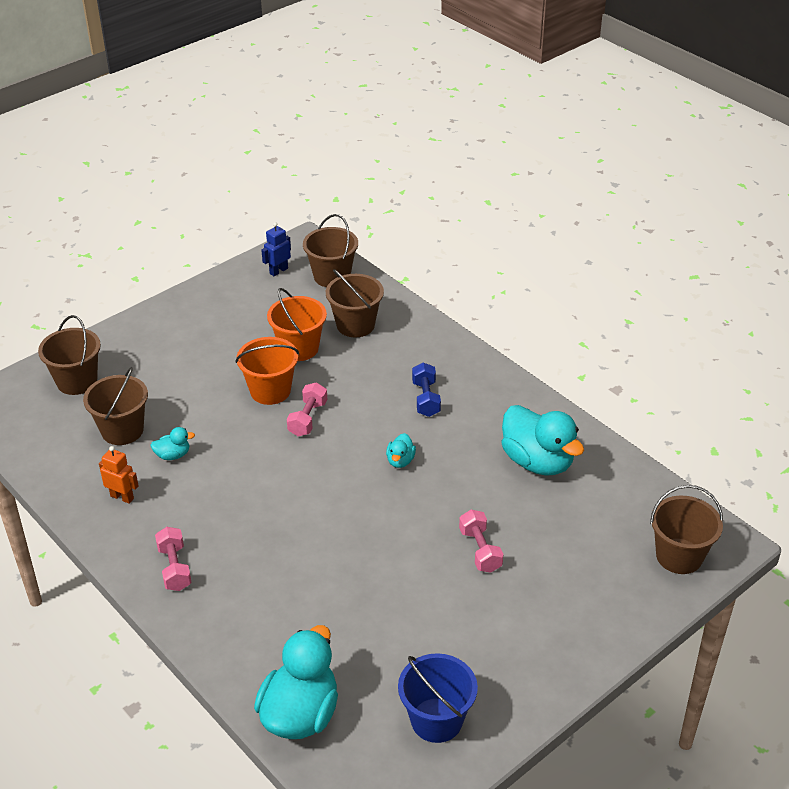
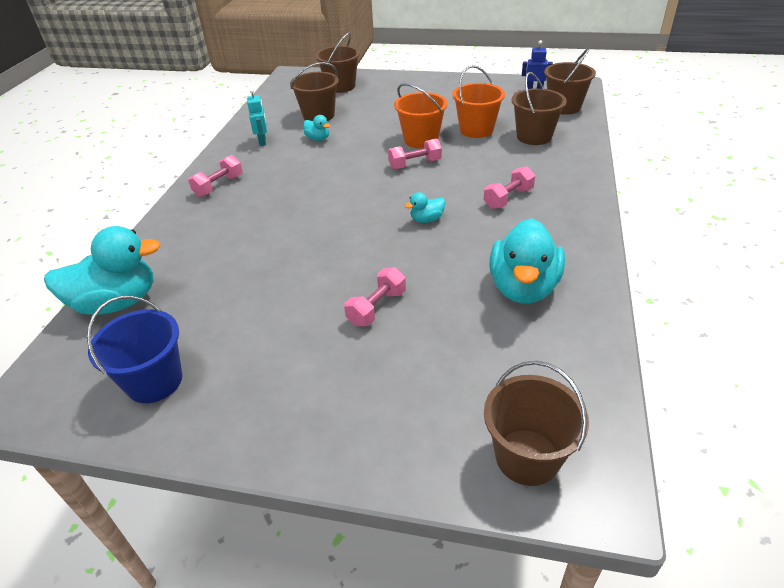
camera: 55 degrees right, 0 degrees up
(122, 497) = (262, 141): orange robot -> turquoise robot
(426, 399) = (508, 198): blue dumbbell -> pink dumbbell

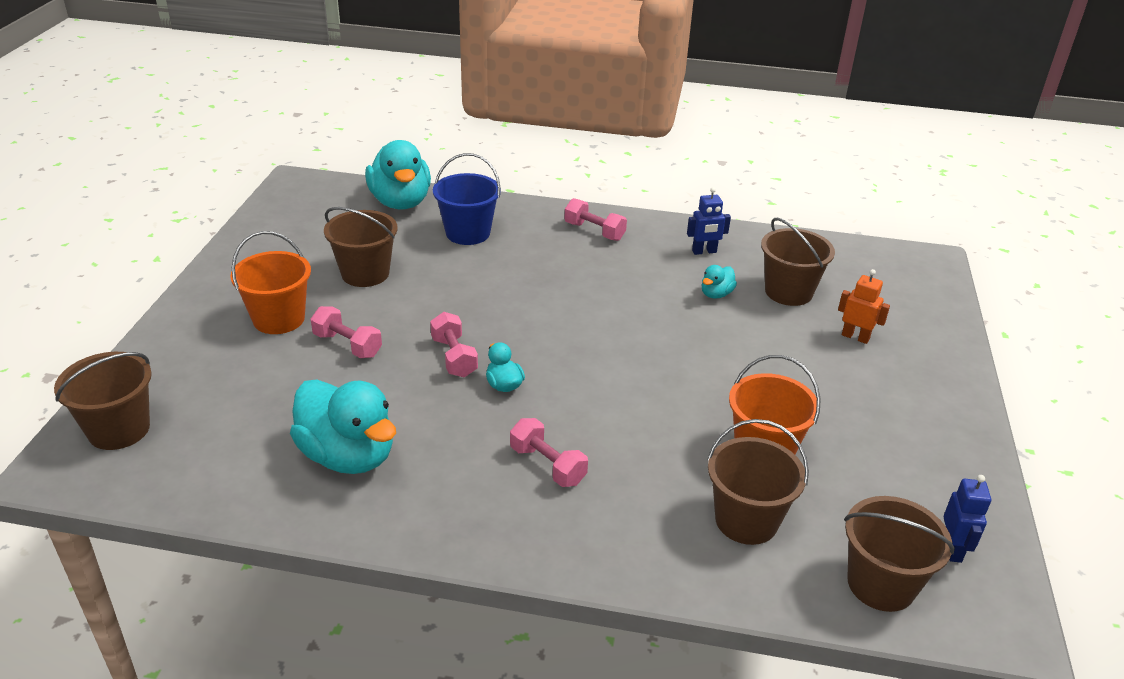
camera: 85 degrees right, 5 degrees down
(154, 381) = (295, 233): blue bucket -> blue bucket (468, 233)
(262, 141) = (704, 252): turquoise robot -> blue robot
(340, 86) = (898, 309): brown bucket -> brown bucket (365, 273)
(368, 99) = (855, 337): none -> orange robot
(415, 164) = (646, 380): pink dumbbell -> pink dumbbell (454, 357)
(421, 140) = (721, 388): orange bucket -> orange bucket (279, 319)
(523, 287) = (348, 456): turquoise duck -> turquoise duck turned 150 degrees counterclockwise

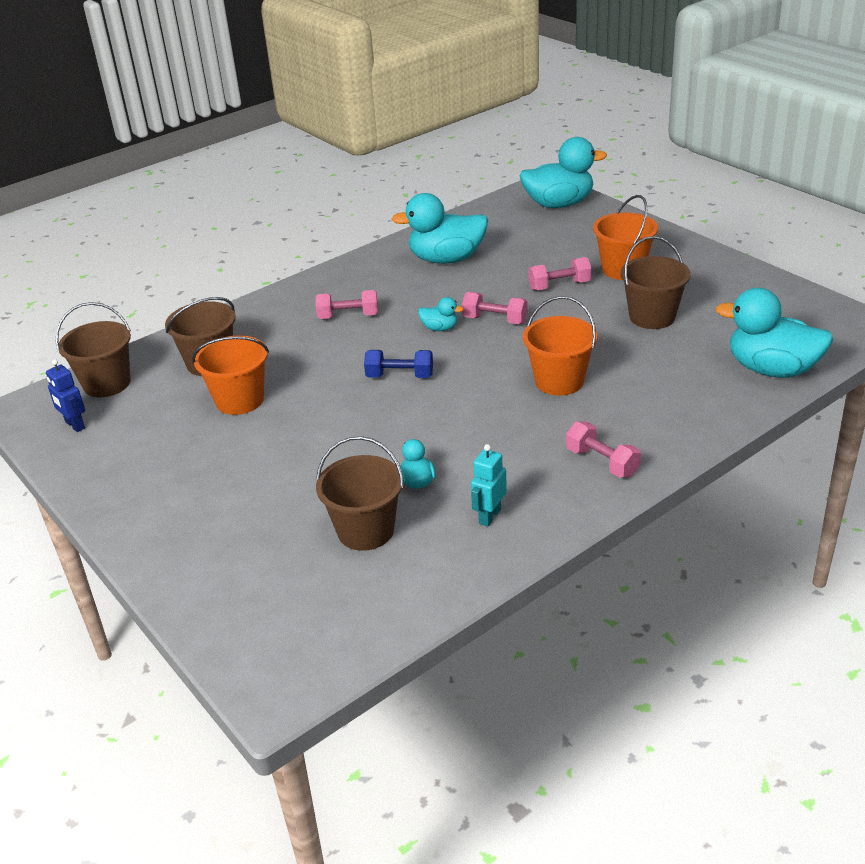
camera: 135 degrees right, 0 degrees up
(119, 429) = (559, 204): brown bucket -> turquoise duck
(468, 233) = (672, 386): blue bucket -> none
(517, 283) = (559, 381): none -> orange bucket
(594, 231) = (602, 462): pink dumbbell -> pink dumbbell turned 60 degrees clockwise
(607, 369) = (400, 376): none -> blue dumbbell
(704, 252) = (489, 516): blue robot -> turquoise robot
(855, 337) = (263, 528): orange robot -> none

